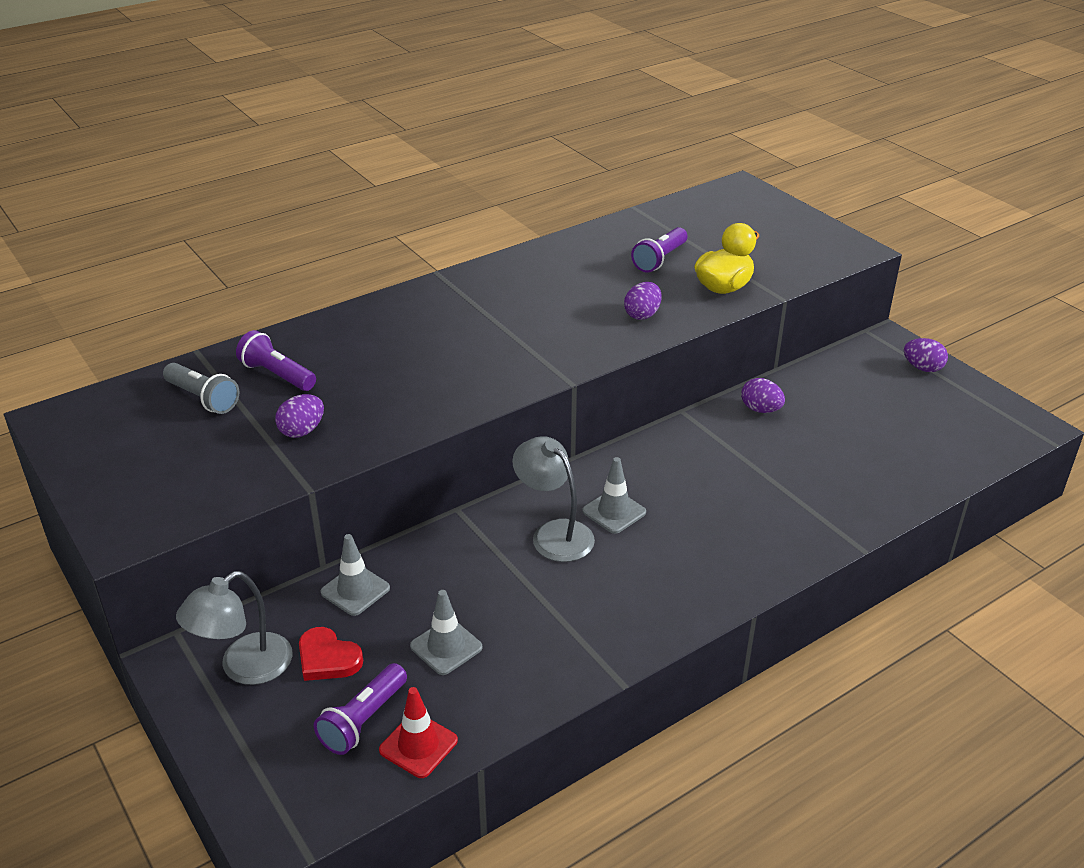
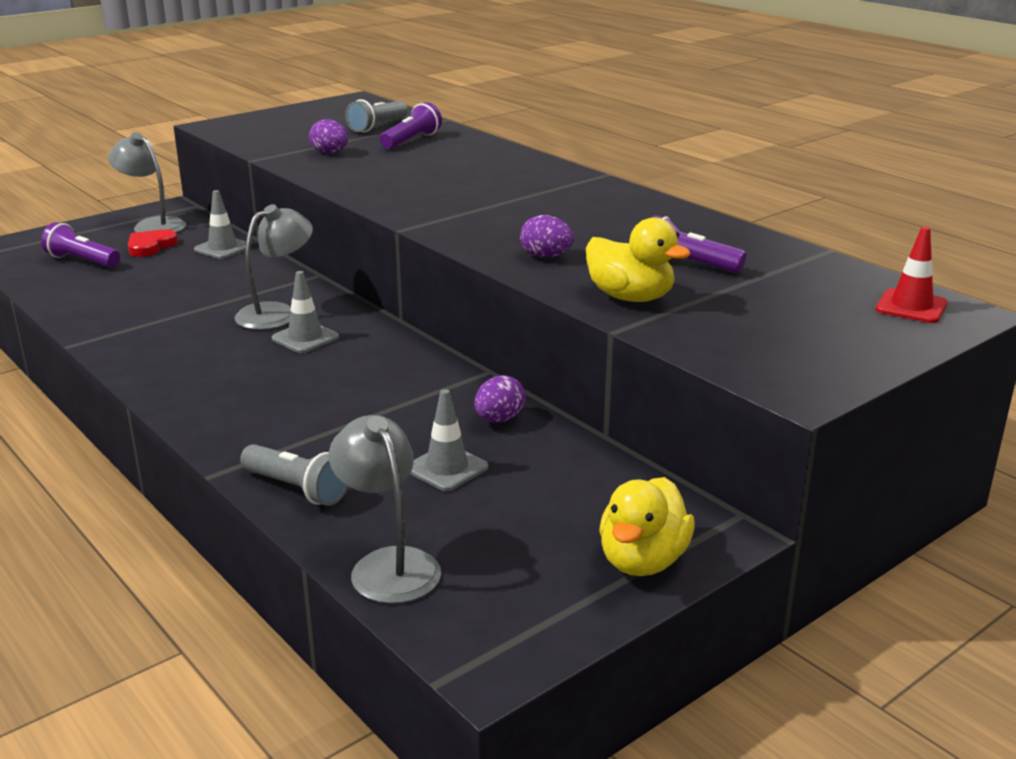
camera: 85 degrees right, 10 degrees down
(418, 745) = (47, 278): red traffic cone -> red traffic cone (911, 307)
(446, 647) = (145, 281): grey traffic cone -> grey traffic cone (447, 468)
(874, 504) = (297, 489): none -> grey flashlight
(922, 368) = (642, 561): purple egg -> yellow duck
(954, 461) = (388, 564): none -> grey lamp

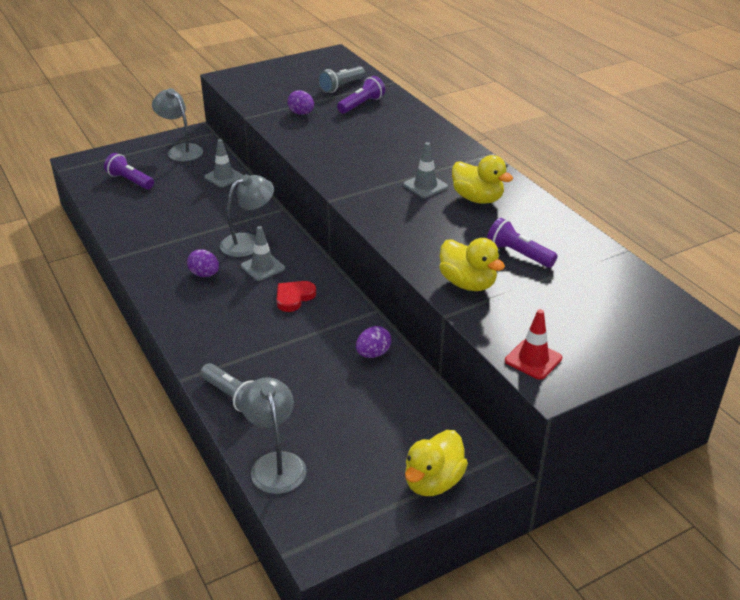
camera: 10 degrees right, 10 degrees up
(150, 246) = (176, 171): red heart -> red heart (294, 297)
(447, 468) = (329, 391): grey traffic cone -> grey traffic cone (425, 186)
(546, 256) = (422, 237): purple egg -> purple egg (204, 274)
(607, 216) = (477, 199): none -> yellow duck
(911, 307) = (661, 313): red traffic cone -> red traffic cone (533, 359)

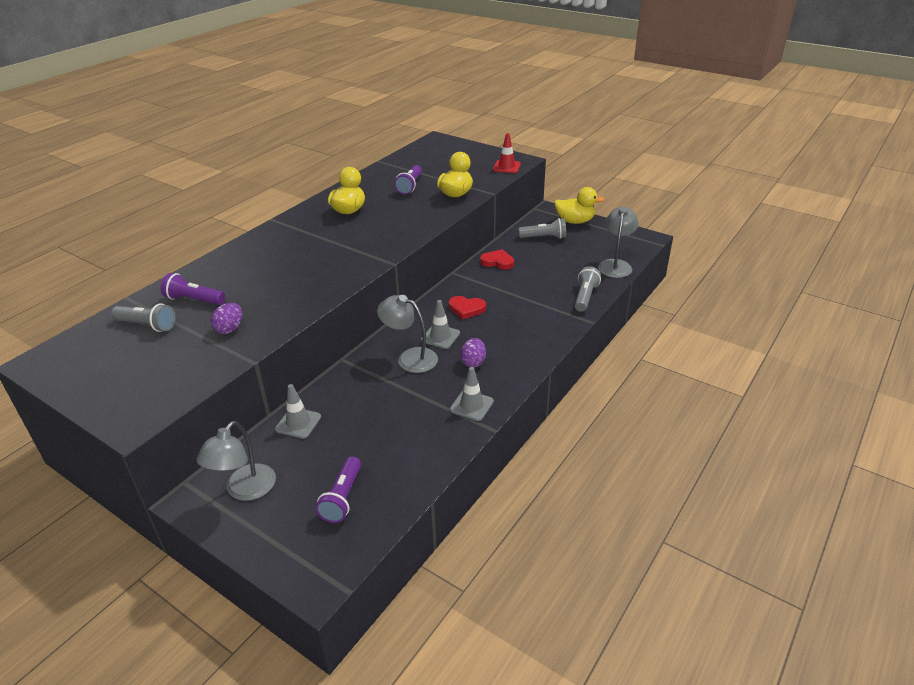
camera: 115 degrees left, 0 degrees up
(275, 463) = (615, 265): grey lamp -> grey lamp turned 150 degrees clockwise
(373, 354) = (497, 262): purple egg -> red heart
(405, 423) = (544, 237): none -> grey flashlight
(425, 186) = (343, 232): grey traffic cone -> grey traffic cone (471, 405)

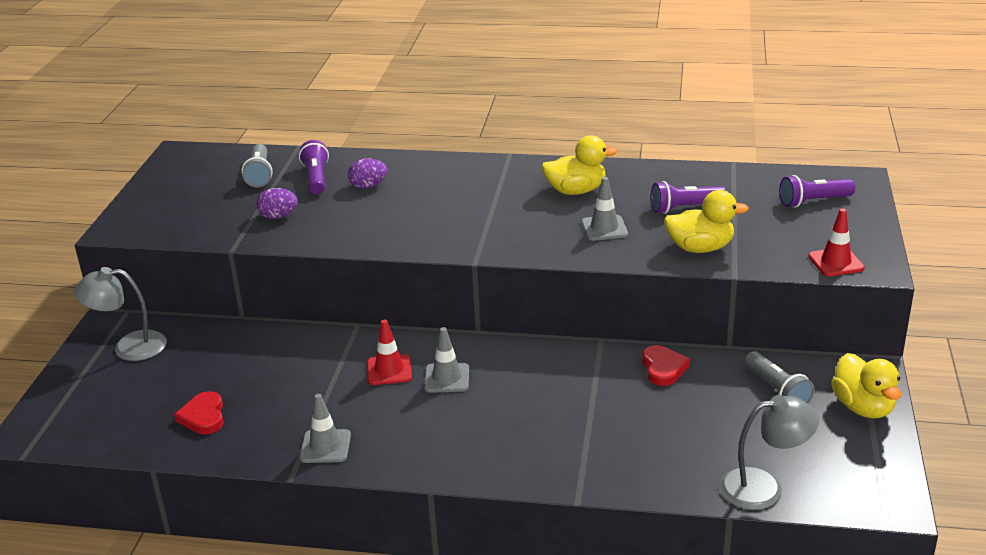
camera: 65 degrees right, 5 degrees down
(298, 423) = (236, 339): grey traffic cone -> grey traffic cone (604, 228)
(342, 498) = (139, 408): purple flashlight -> purple flashlight (813, 202)
(410, 358) = (389, 370): grey lamp -> red traffic cone
(466, 309) = (523, 379): red heart -> red heart (203, 416)
(473, 362) = (410, 421): purple egg -> purple egg (368, 186)
(585, 297) = (640, 477): grey flashlight -> none

